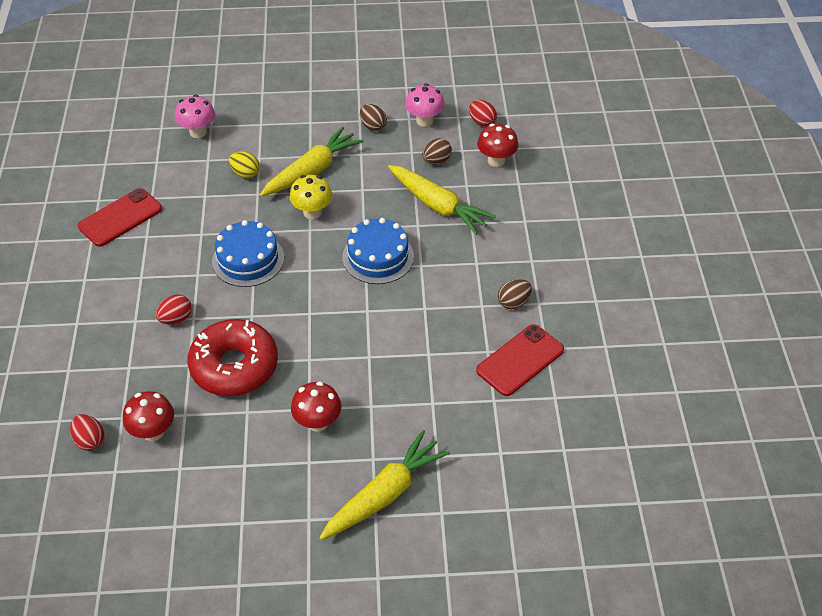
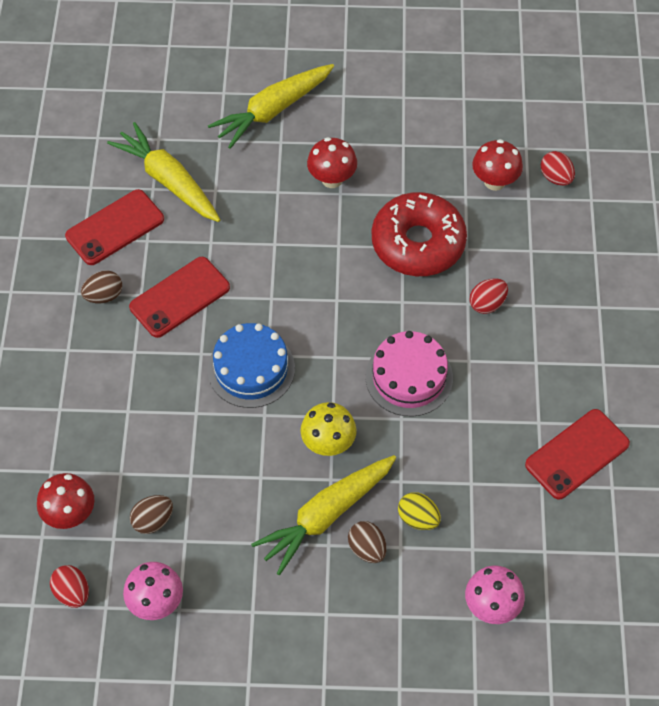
camera: 175 degrees left, 10 degrees up
(248, 259) = (409, 377): blue cake -> pink cake
(373, 126) = (234, 597): brown egg -> brown egg (367, 548)
(438, 206) = (165, 441): yellow carrot -> yellow carrot (168, 181)
(447, 305) = (180, 297): none -> red phone

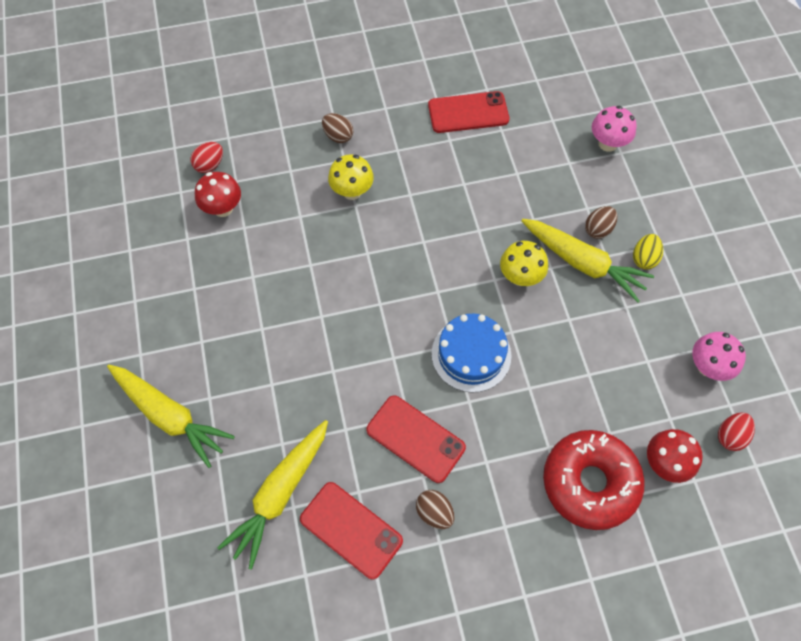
camera: 105 degrees left, 5 degrees up
(153, 520) = (641, 391): brown egg -> brown egg (338, 136)
(332, 179) = (246, 339): red mushroom -> none
(409, 377) = (439, 232): pink cake -> none
(418, 243) = (303, 253): red donut -> red donut (589, 482)
(418, 518) = (559, 201): yellow egg -> yellow egg (644, 258)
(487, 304) = (352, 191): red egg -> yellow mushroom
(577, 454) = (468, 112): red phone -> red phone turned 45 degrees counterclockwise

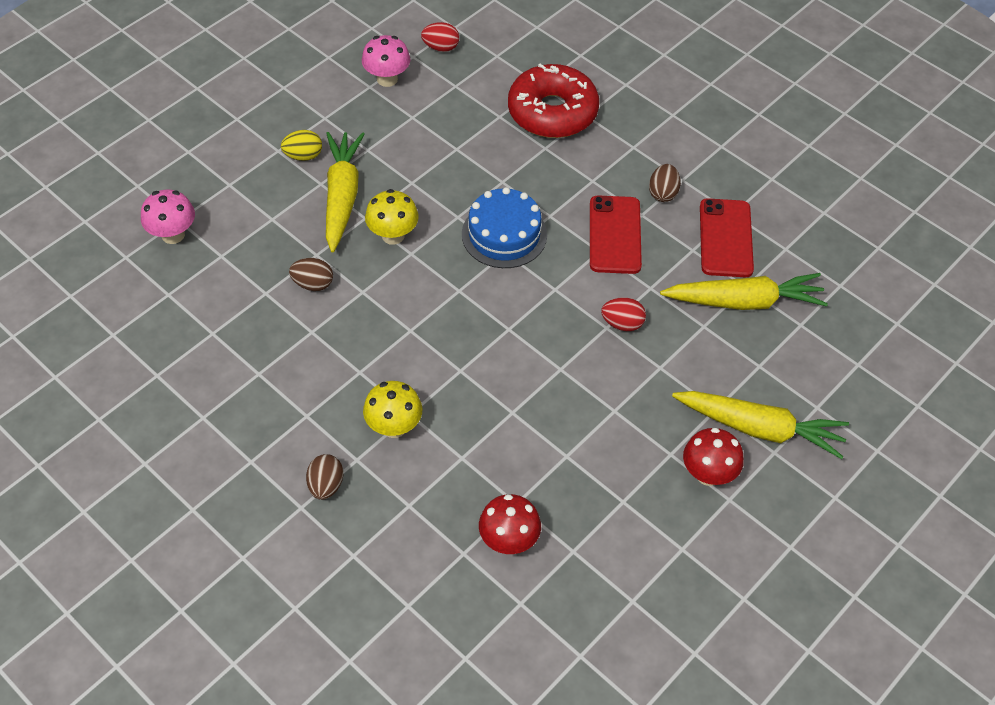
camera: 125 degrees left, 10 degrees down
(170, 416) = (760, 429): yellow carrot -> yellow carrot turned 105 degrees clockwise
(210, 165) = (462, 597): red egg -> red egg (622, 324)
(468, 112) = (206, 375): red phone -> none
(598, 229) = (293, 200): brown egg -> brown egg (313, 284)
(664, 463) = (497, 76): red mushroom -> red mushroom (708, 474)

